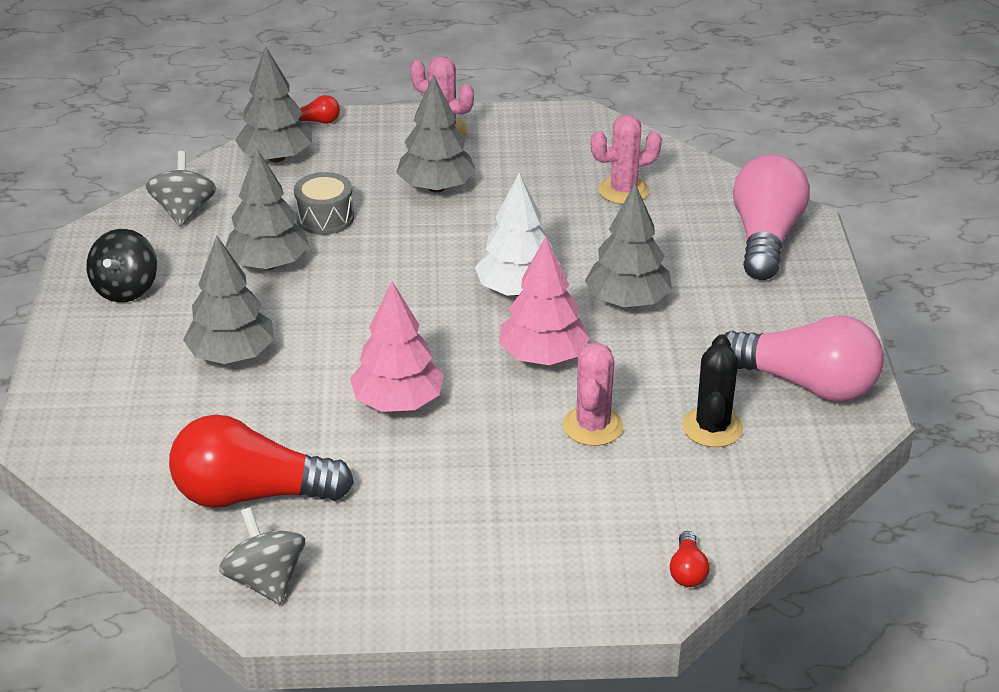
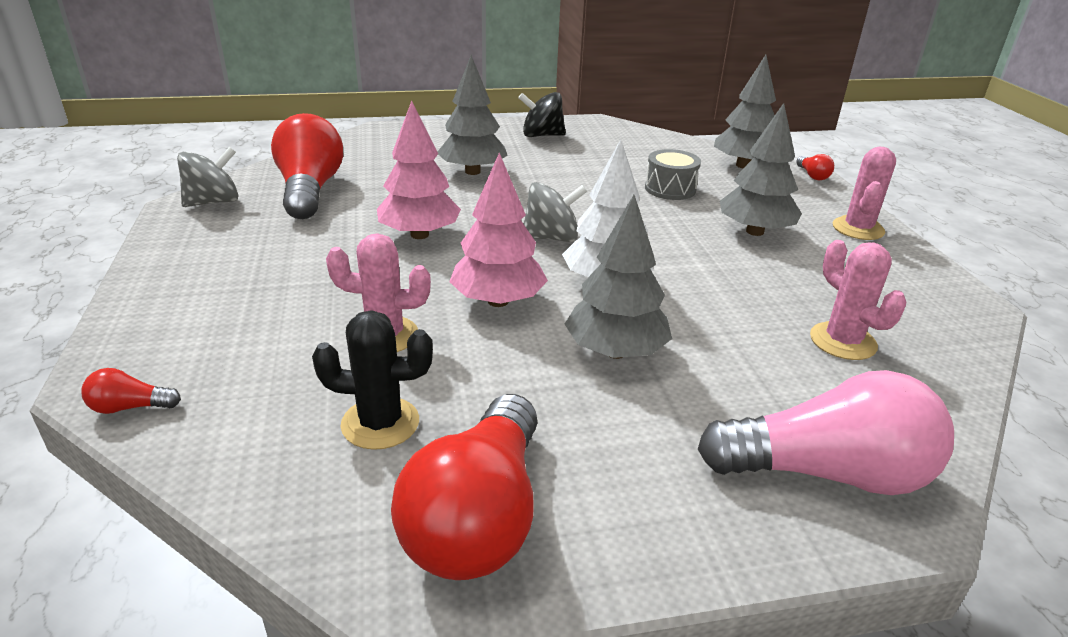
camera: 80 degrees right, 5 degrees down
(184, 211) = (645, 143): grey spinning top -> grey spinning top (551, 238)
(268, 264) = (593, 174): grey tree -> none
(805, 384) = (478, 517): pink light bulb -> red light bulb

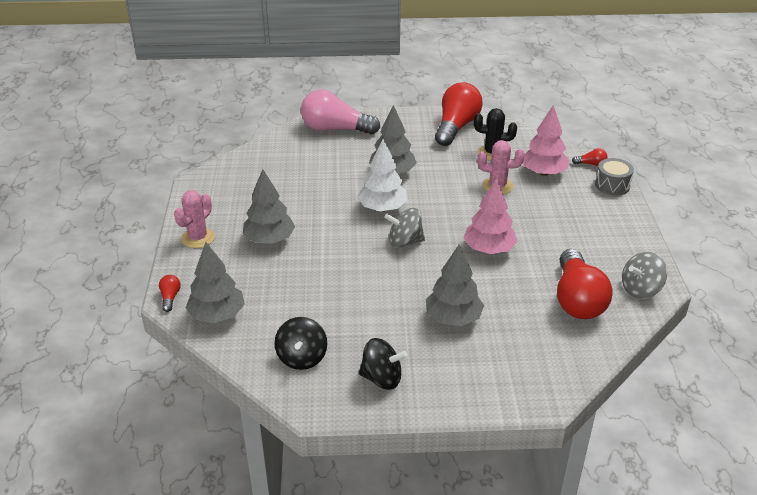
camera: 170 degrees left, 5 degrees up
(498, 301) = (443, 200): pink tree -> pink tree (543, 172)
(627, 144) = (302, 358): none -> black spinning top
(670, 189) = (300, 286): grey drum -> grey drum (612, 185)
(842, 341) = (284, 170): pink cactus -> none

